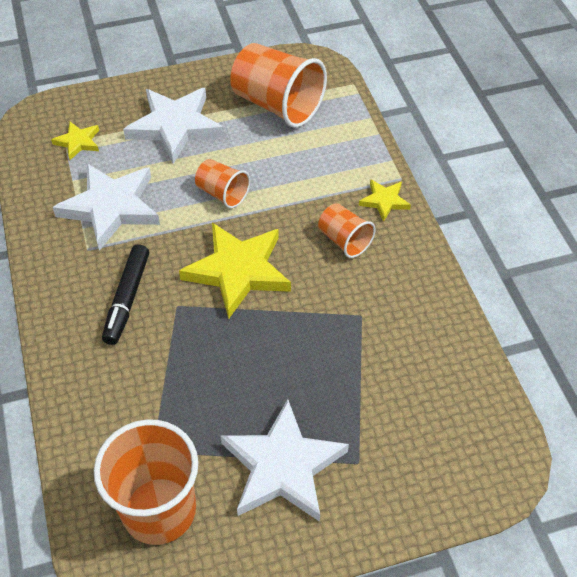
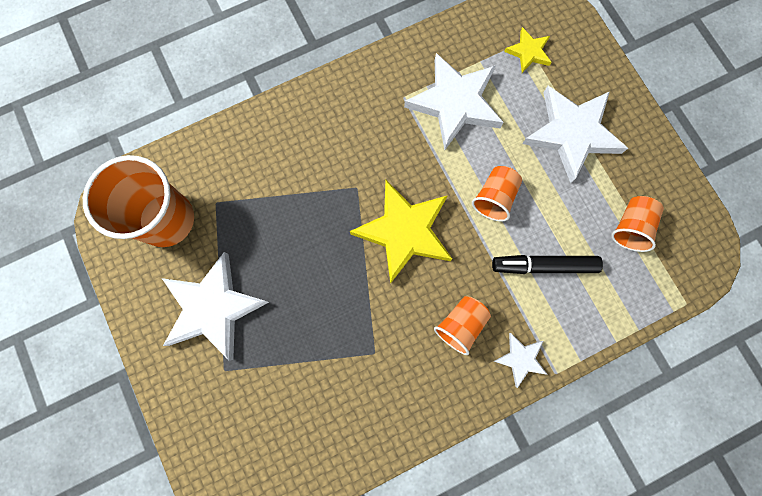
camera: 80 degrees right, 25 degrees up
(127, 299) = (357, 144): black marker -> black marker (544, 266)
(277, 105) = (630, 227): orange cup -> orange cup, size x0.54
(384, 201) = (520, 359): yellow star -> white star

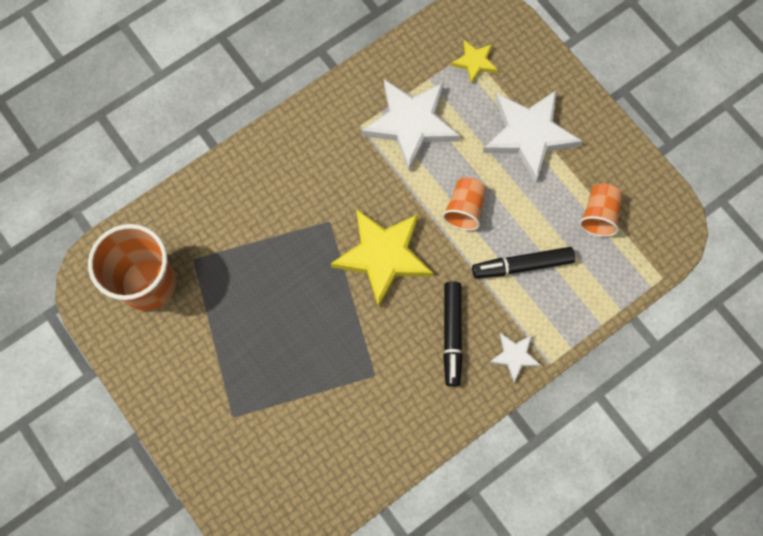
camera: 10 degrees left, 5 degrees down
(213, 307) = (211, 359): white star -> none
(460, 325) = (452, 334): orange cup -> black marker

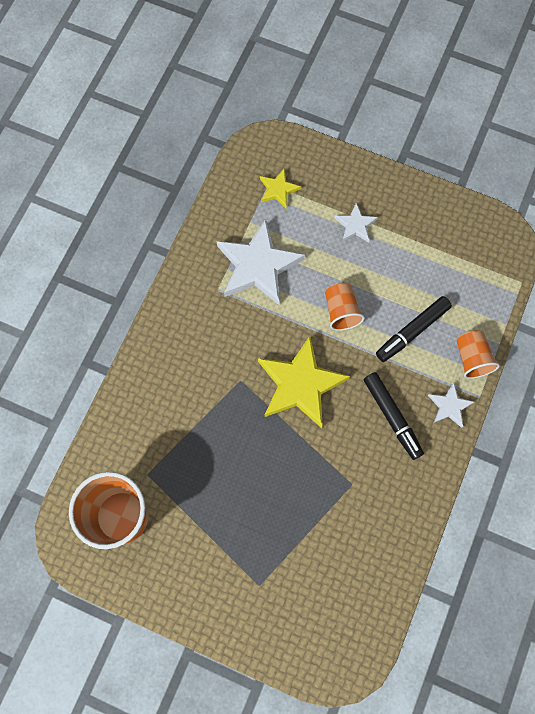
camera: 30 degrees left, 0 degrees up
(529, 135) = (355, 225): white star -> white star, size x0.49
(598, 215) = (445, 260): orange cup -> orange cup (472, 358)

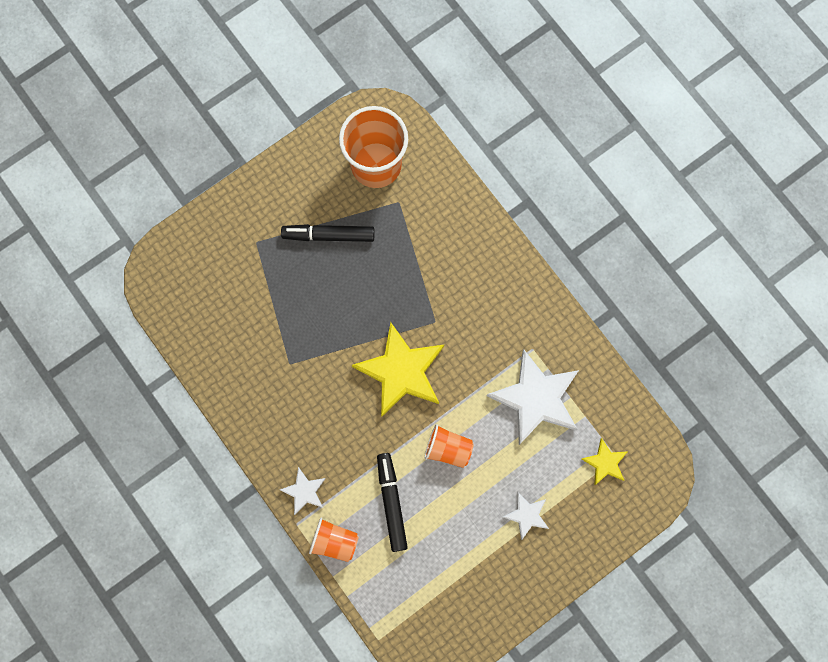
camera: 120 degrees right, 5 degrees up
(392, 416) = (325, 434): black marker -> black marker (329, 235)

